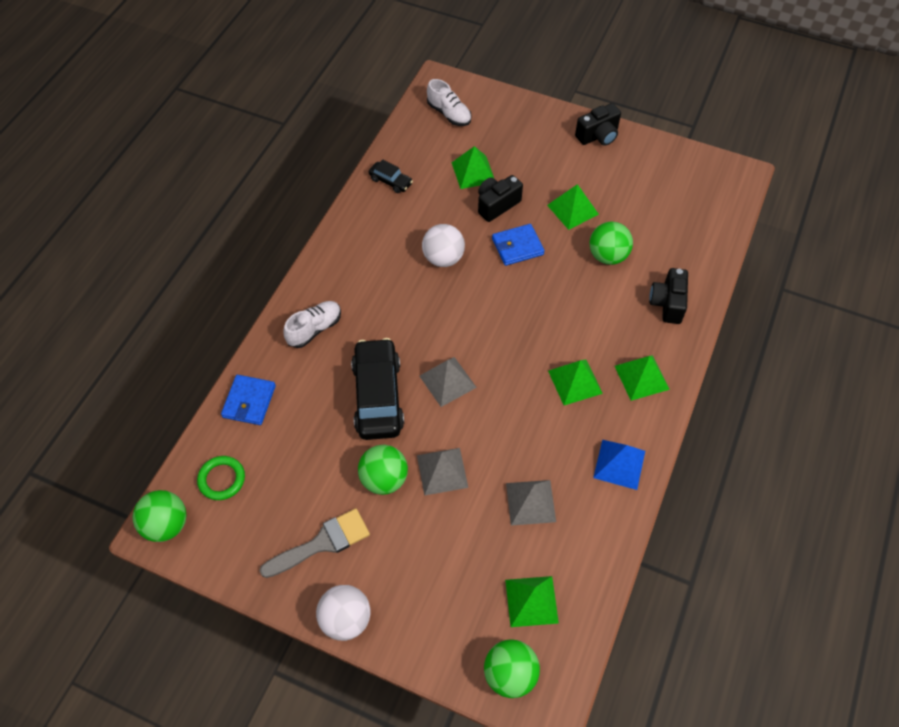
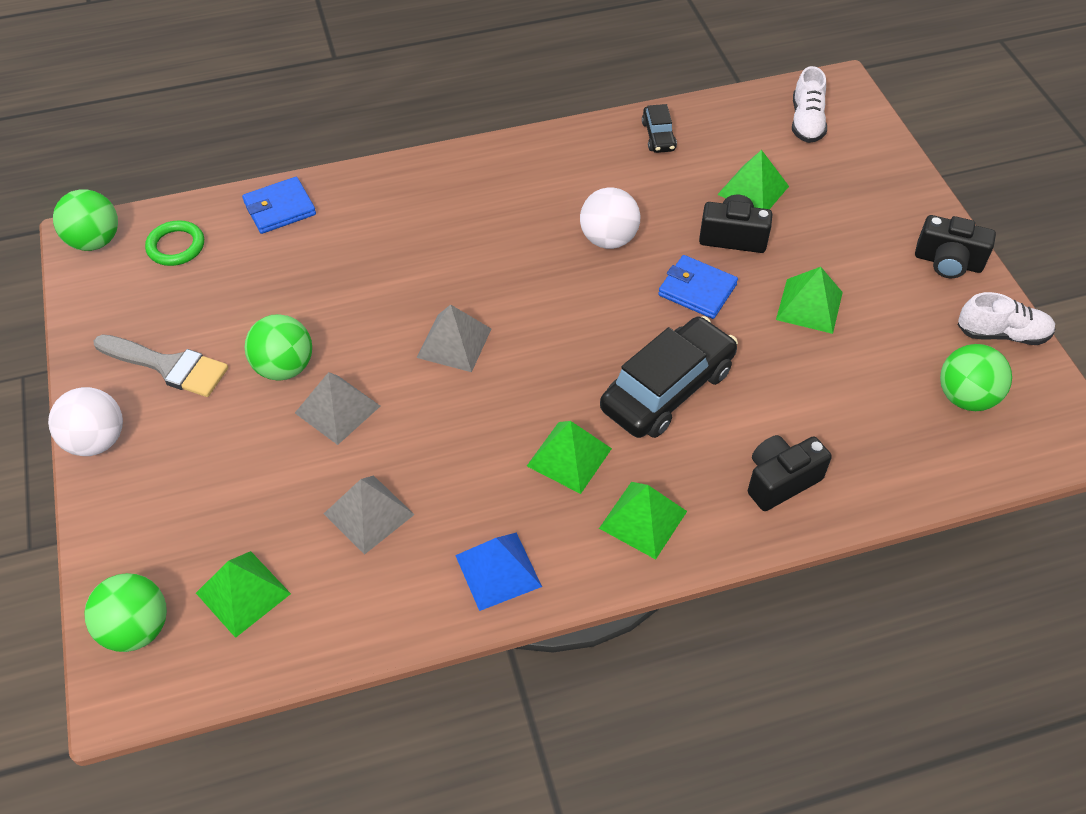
camera: 50 degrees right, 5 degrees down
(314, 329) = (410, 199): white shoe -> white shoe (1001, 334)
(378, 396) = (379, 298): black car -> black car (667, 389)
(607, 256) = (782, 379): green ball -> green ball (965, 397)

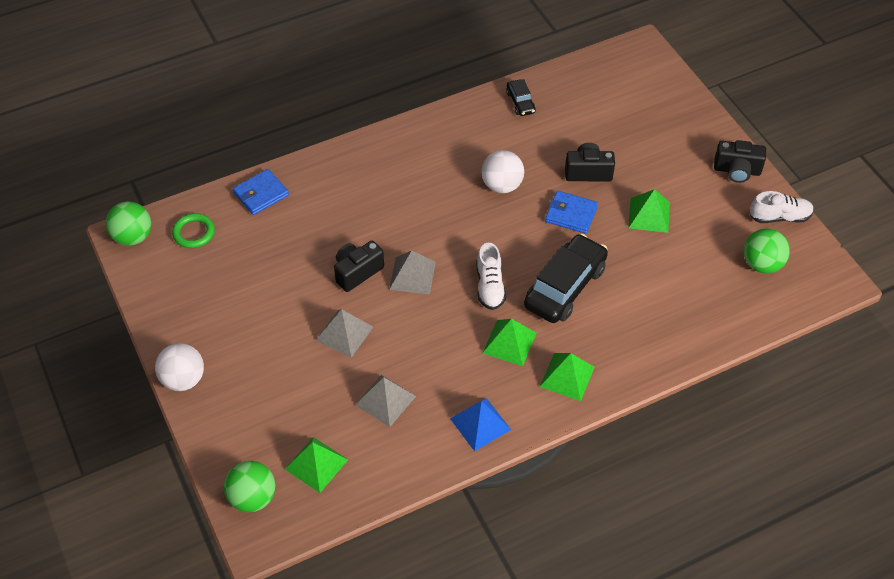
camera: 10 degrees left, 0 degrees up
(168, 366) = (217, 320): grey brush -> none
(284, 367) = (299, 309): green ball -> none
(753, 190) = (595, 135): green pyramid -> none
(780, 481) = (651, 338): black camera -> black camera (357, 272)
(806, 122) = (623, 78): white shoe -> white shoe (490, 286)

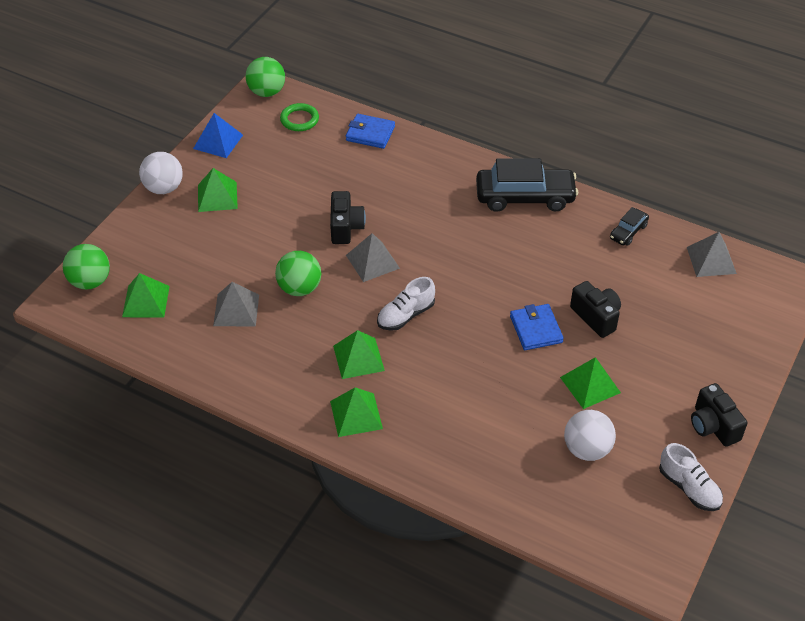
camera: 55 degrees right, 5 degrees down
(233, 344) = (217, 196): none -> green pyramid
(344, 333) = (279, 252): grey pyramid -> grey pyramid (711, 260)
(357, 272) = (345, 227): black camera -> black camera turned 75 degrees clockwise
(480, 424) = (260, 381): blue pyramid -> blue pyramid (218, 141)
(502, 185) = (522, 267): white ball -> white ball (587, 449)
(565, 287) = (451, 365): black car -> black car (525, 197)
(762, 264) = (615, 500): green ball -> green ball (299, 288)

